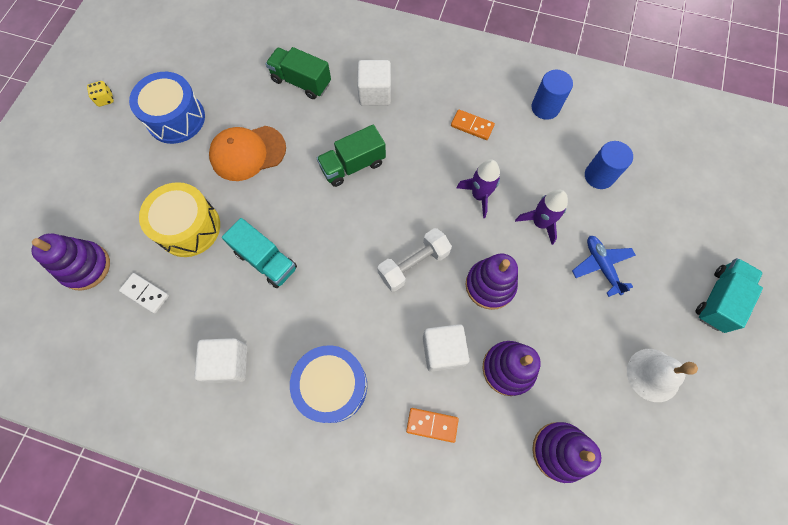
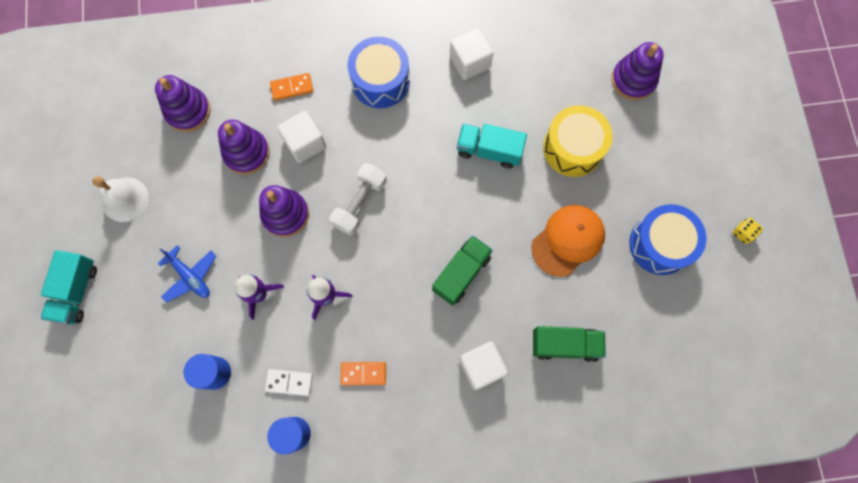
camera: 155 degrees right, 5 degrees up
(145, 293) = (569, 82): white domino -> white domino (289, 382)

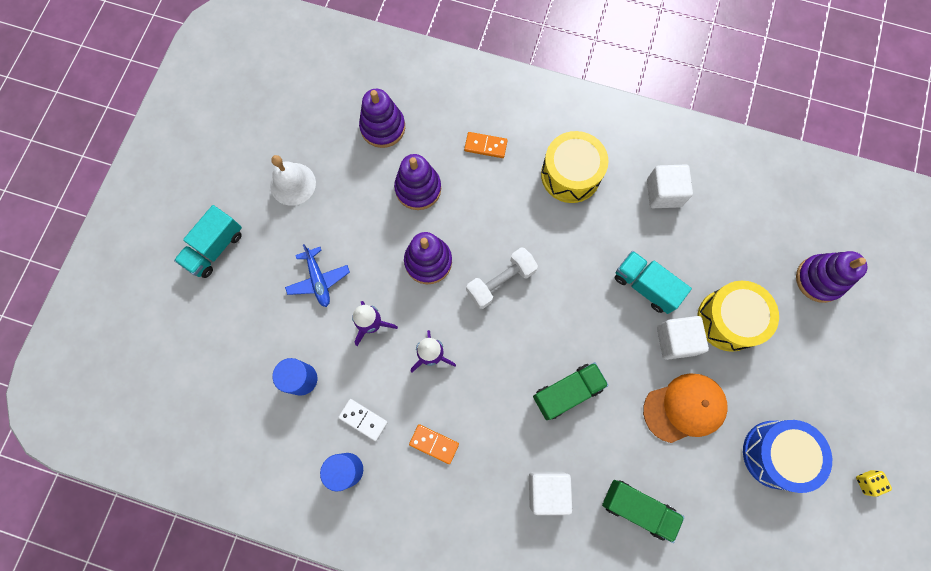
camera: 25 degrees right, 0 degrees up
(305, 143) = (475, 203): white cube -> white cube (675, 340)
(380, 81) = (570, 175): blue drum -> yellow drum

